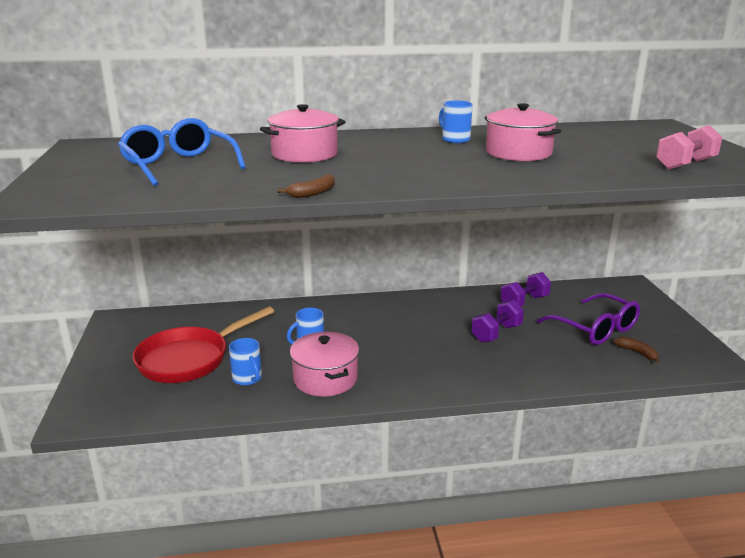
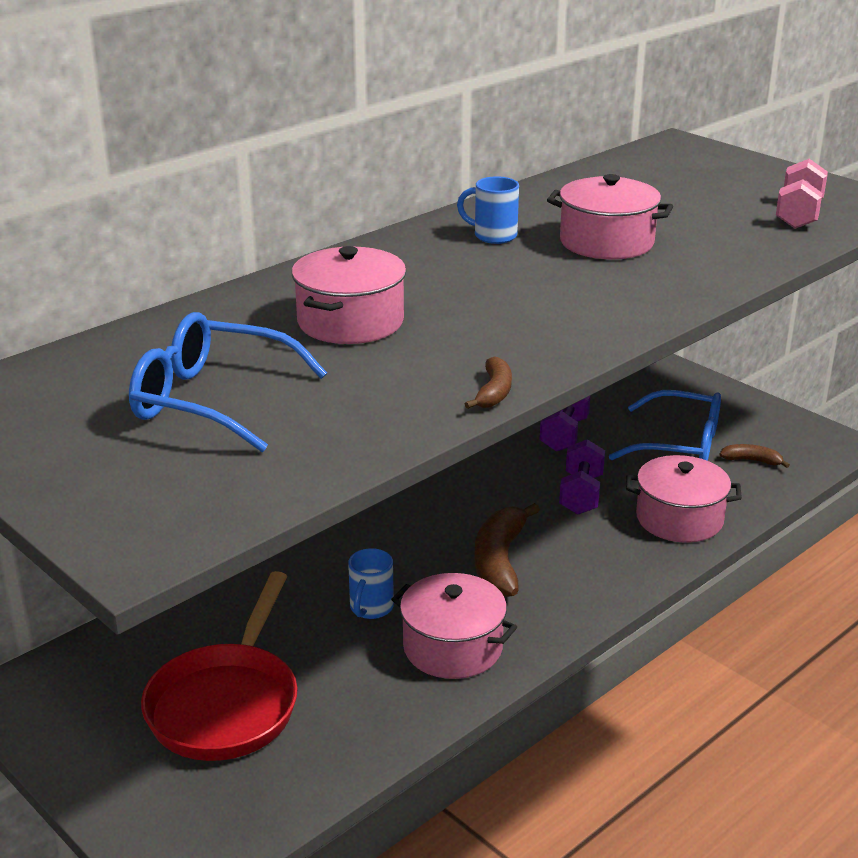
camera: 35 degrees left, 5 degrees up
(248, 379) = (351, 694): blue mug -> none
(405, 349) = (500, 561): none -> brown banana
(544, 366) = (679, 519): none -> pink pot
(596, 329) = (680, 444): purple glasses -> blue glasses

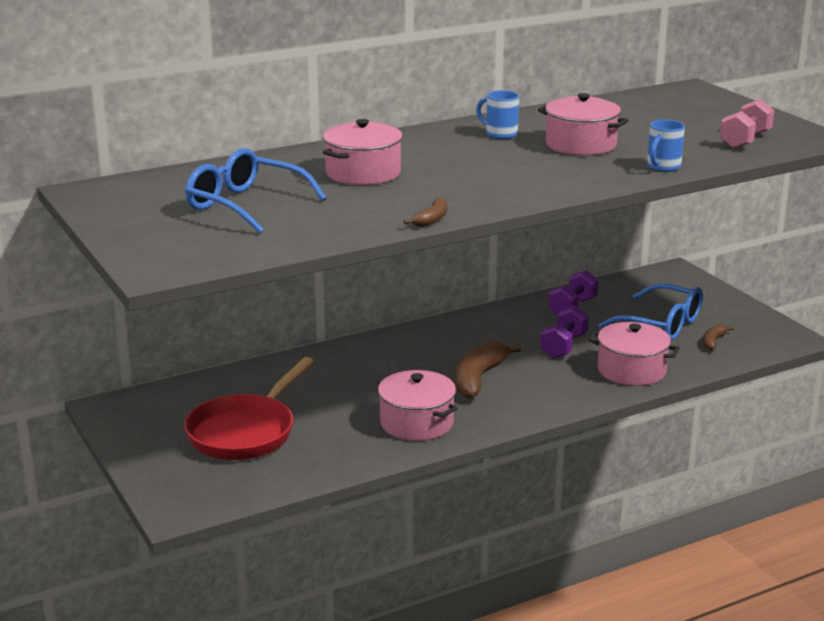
camera: 15 degrees right, 5 degrees down
(371, 608) = (370, 393): blue mug -> blue mug (663, 167)
(752, 460) = (713, 341): brown banana -> brown banana turned 90 degrees counterclockwise

